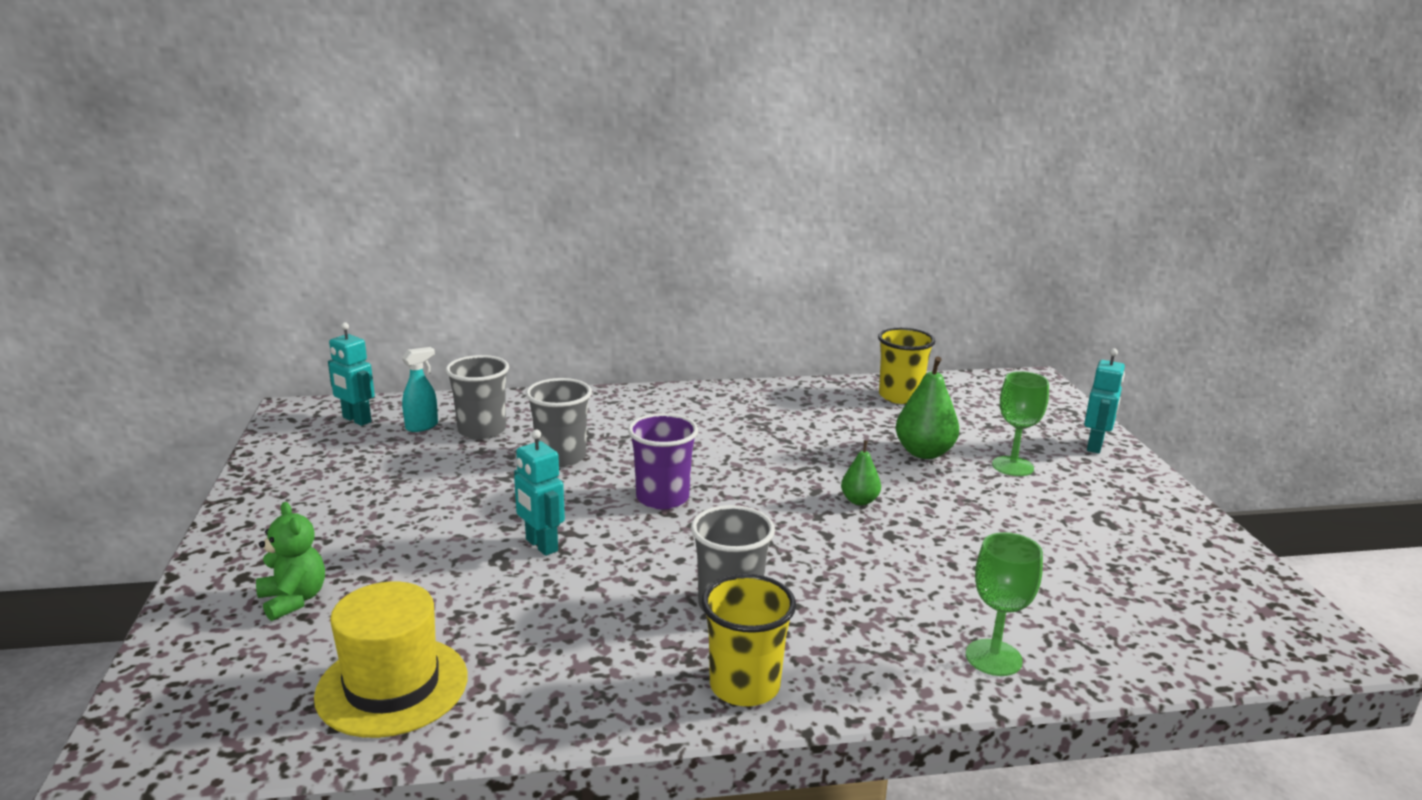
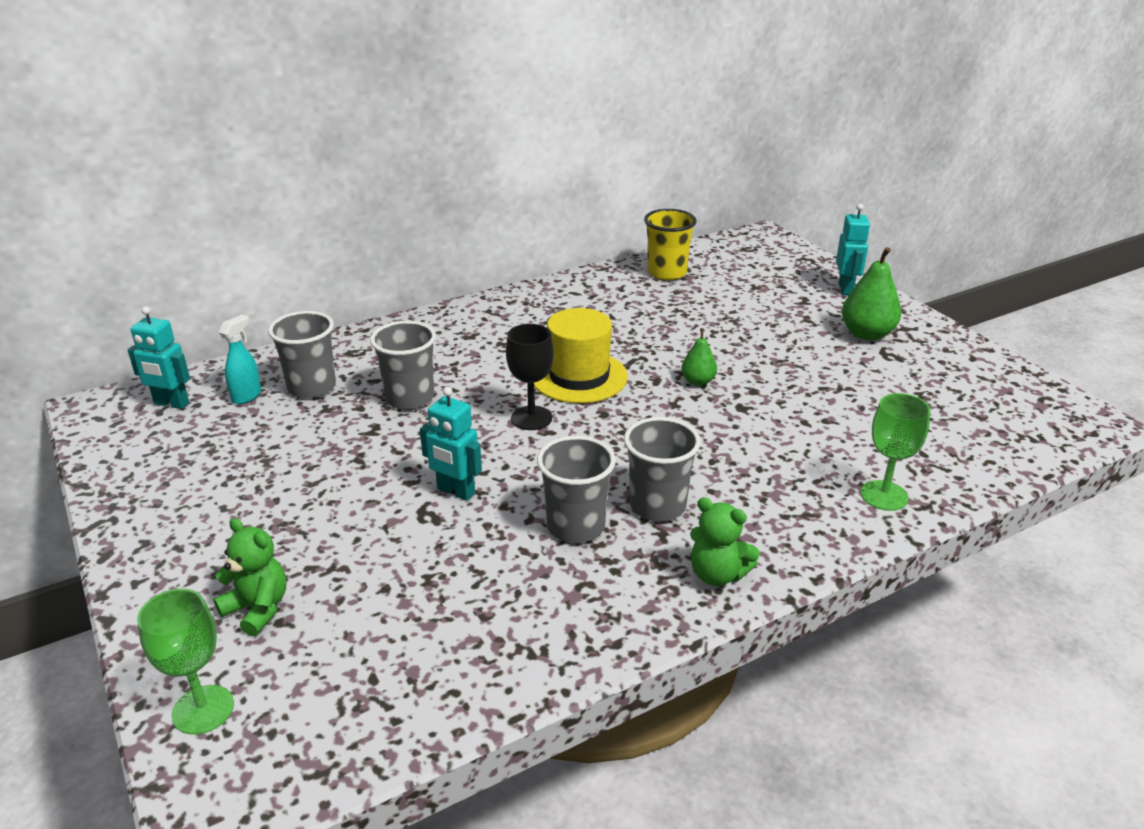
camera: 20 degrees left, 10 degrees up
(392, 686) = (420, 664): yellow hat -> yellow hat (579, 377)
(632, 604) = (576, 526): none -> grey cup
(662, 498) = (531, 418): purple cup -> black goblet
(744, 686) = (717, 574): yellow cup -> green teddy bear
(924, 453) = (720, 324): green pear -> green pear (867, 334)
(1012, 466) = (796, 321): green goblet -> green goblet (203, 709)

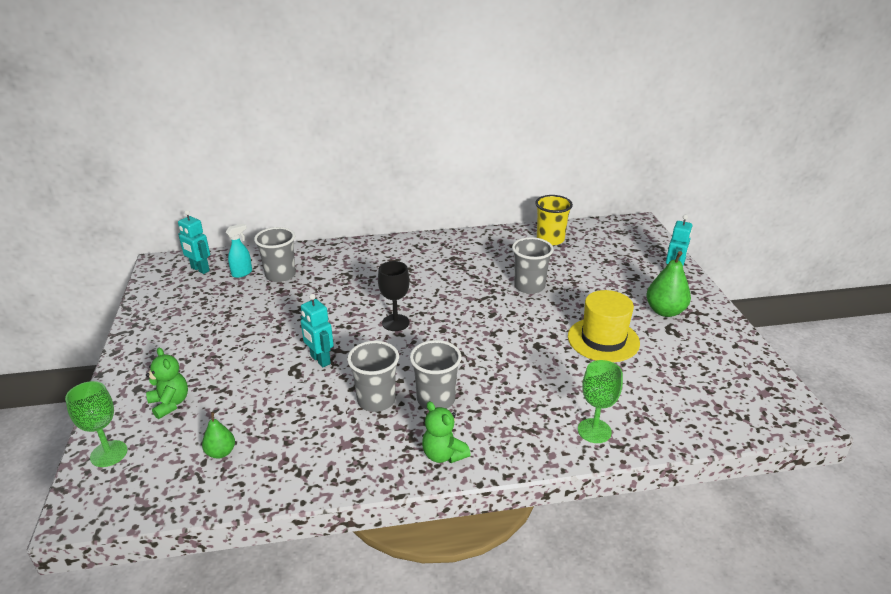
camera: 20 degrees right, 0 degrees up
(410, 398) = (331, 294): grey cup -> grey cup (529, 286)
(579, 377) = (443, 301): yellow hat -> yellow hat (603, 340)
(698, 381) = (519, 321): green pear -> green pear (221, 452)

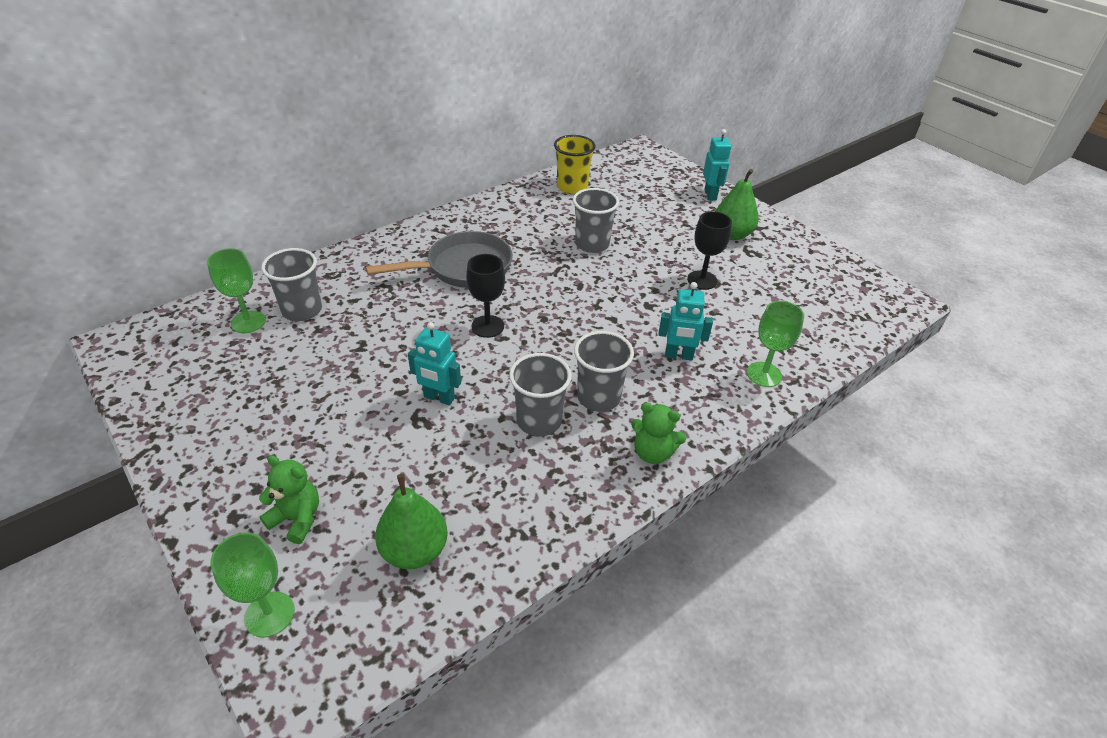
camera: 30 degrees left, 10 degrees up
(200, 269) = (183, 334): turquoise robot -> turquoise robot (678, 356)
(221, 452) = (415, 550): green pear -> green pear, size x1.72
(242, 273) = (248, 322): turquoise spray bottle -> green goblet
(413, 277) = (463, 268): none -> grey pan
(603, 340) = (702, 280): yellow hat -> black goblet

